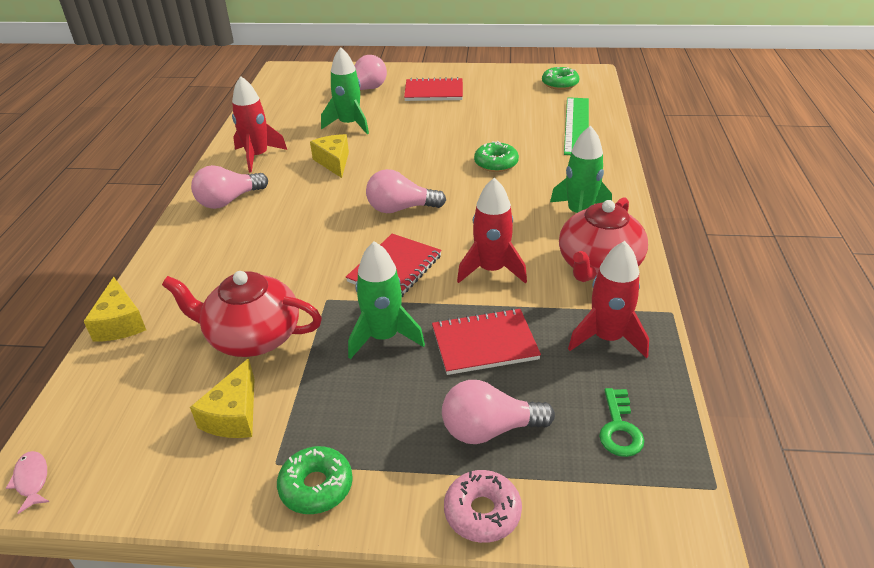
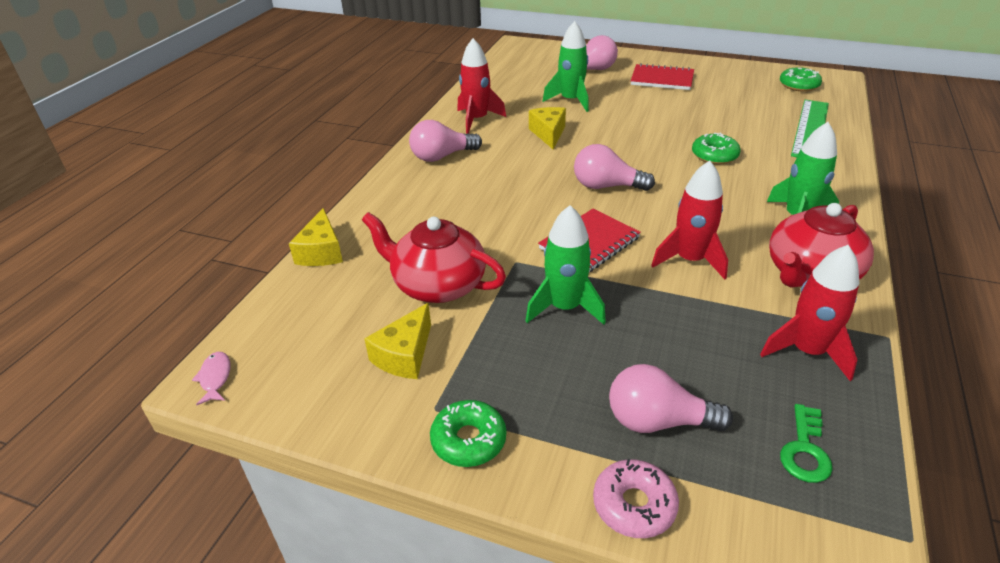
camera: 15 degrees right, 0 degrees up
(484, 343) = (668, 332): red notebook -> none

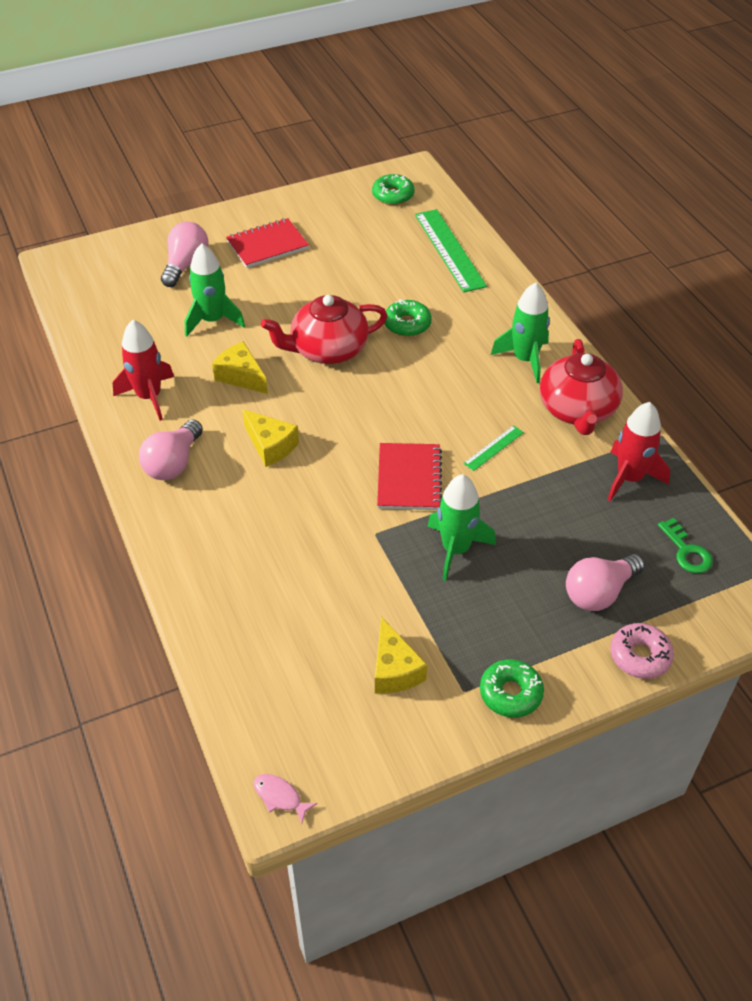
camera: 45 degrees left, 10 degrees up
(321, 252) = (203, 635): yellow cheese -> yellow cheese (270, 446)
(437, 285) = (342, 596): red teapot -> red teapot (327, 350)
(606, 186) = (359, 410): pink light bulb -> none
(690, 260) = (493, 448): red rocket -> green ruler

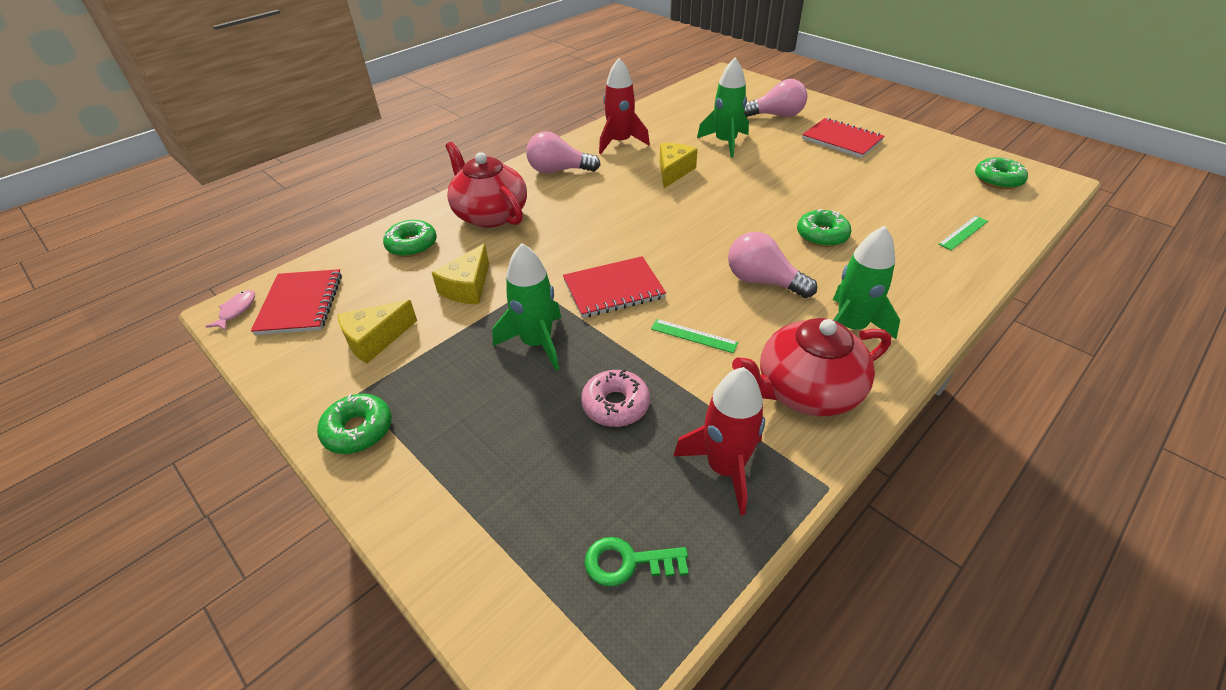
camera: 70 degrees right, 5 degrees down
(245, 620) = (412, 245): none -> green donut
(270, 446) = (605, 206): yellow cheese -> yellow cheese (467, 287)
(301, 732) = (301, 304): none -> red notebook
(327, 350) = (743, 202): red teapot -> red teapot (490, 214)
(449, 250) = (963, 232): green ruler -> green ruler, size x0.48
(599, 592) = (520, 477): pink light bulb -> pink light bulb (763, 281)
(640, 656) = (432, 542): pink donut -> pink donut (615, 405)
(686, 551) = (628, 562): green key -> green key turned 45 degrees clockwise

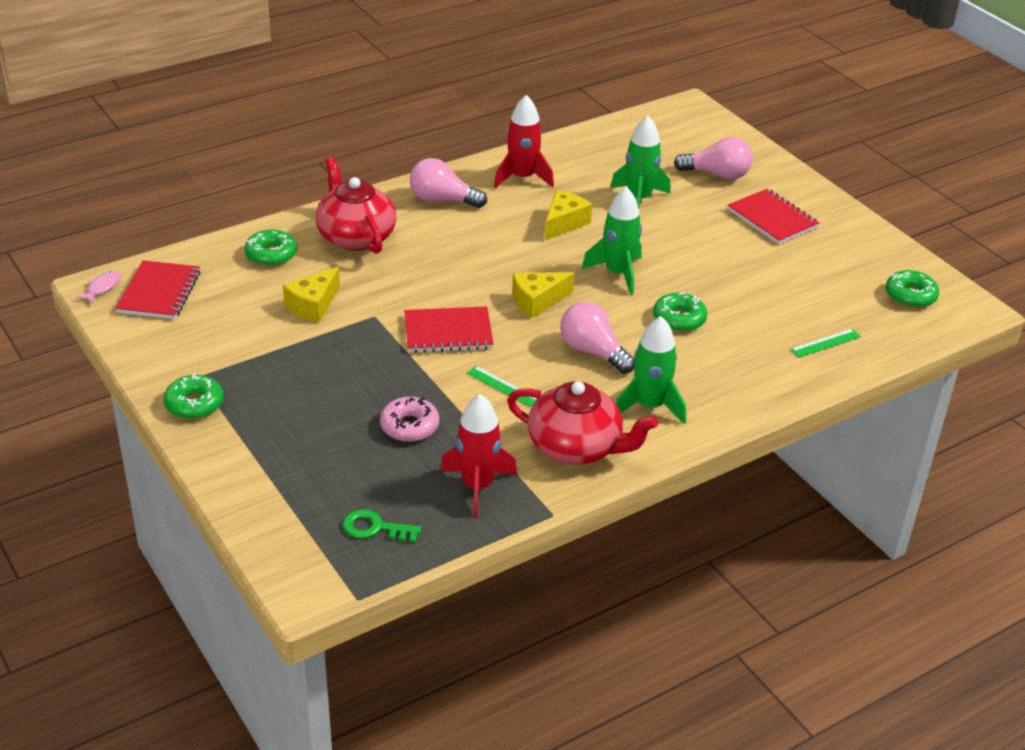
camera: 10 degrees right, 5 degrees down
(375, 340) = (220, 336): yellow cheese -> yellow cheese (537, 301)
(536, 343) = (360, 366): green rocket -> green rocket (618, 273)
(806, 391) = (576, 447): red teapot -> red teapot turned 150 degrees counterclockwise

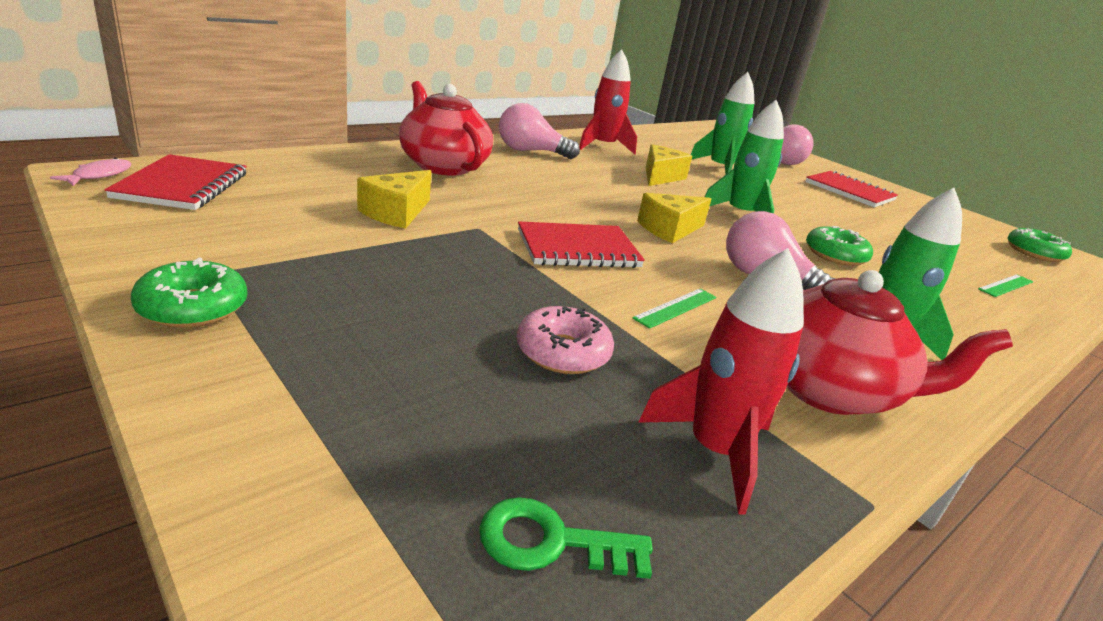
camera: 10 degrees left, 10 degrees down
(271, 255) = (342, 169): green donut -> none
(502, 386) = (676, 307): green ruler -> green ruler turned 75 degrees counterclockwise

